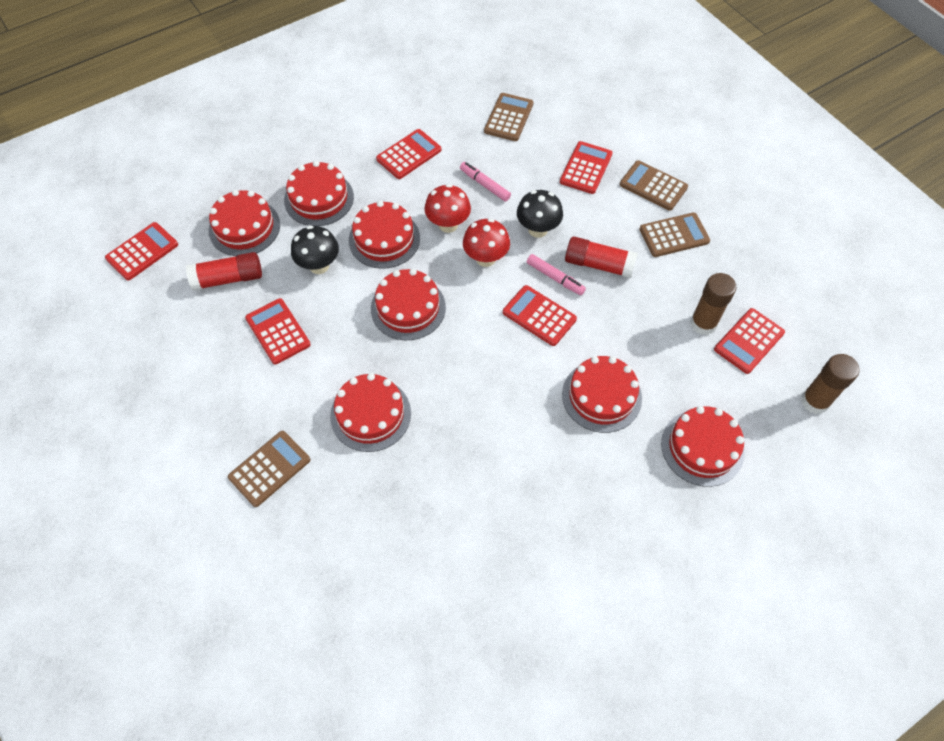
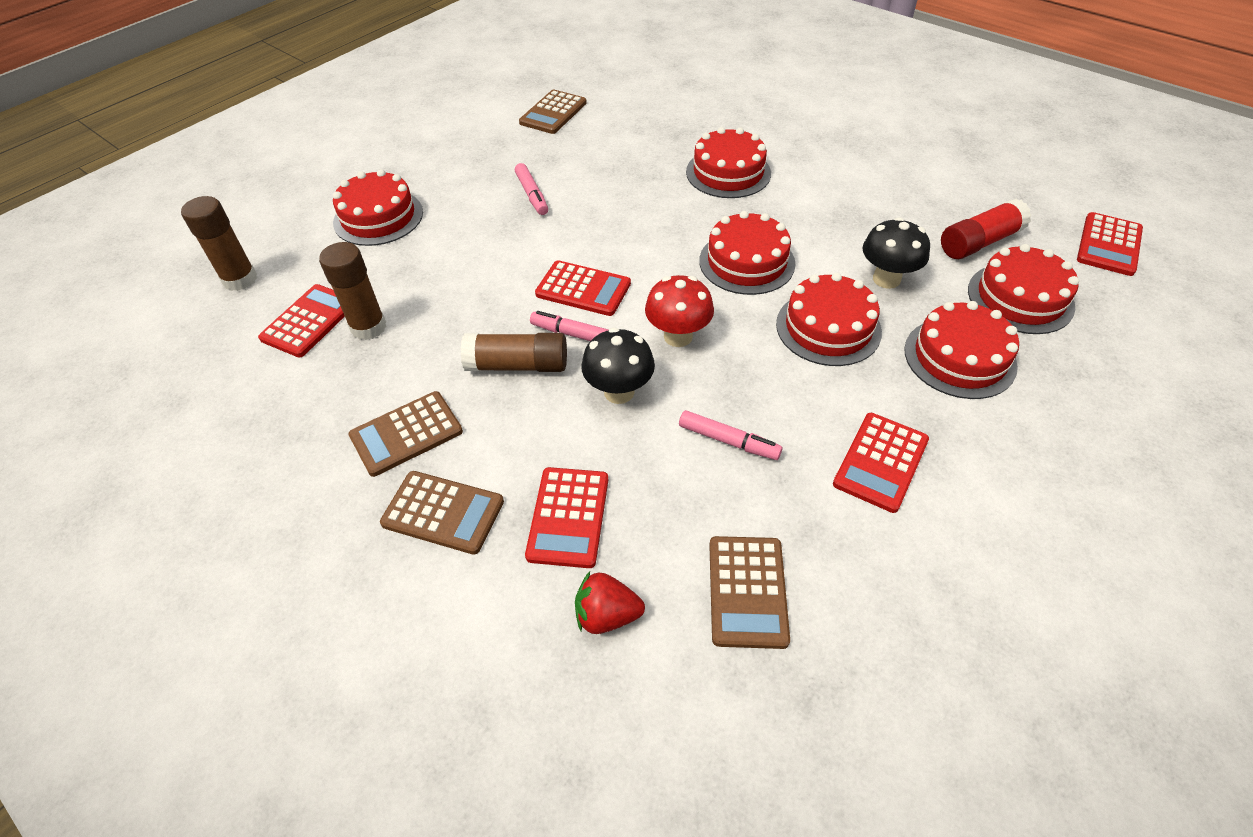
camera: 165 degrees right, 10 degrees down
(269, 468) = (794, 124): brown calculator -> brown calculator (553, 113)
(278, 331) = (875, 210): red calculator -> none
(448, 224) = (752, 367): red mushroom -> none
(558, 437) = (532, 194): none -> pink marker
(577, 124) = (607, 615): none -> red strawberry
(598, 264) = (518, 365): red glue stick -> brown glue stick
(601, 396) = (491, 233): red cake -> none

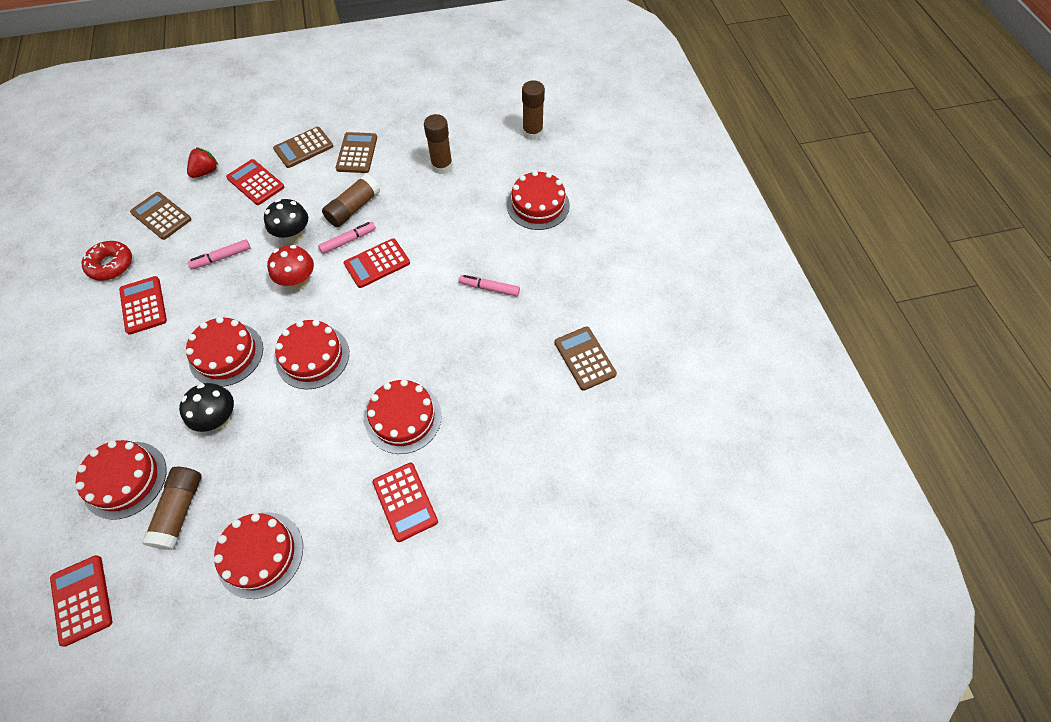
camera: 125 degrees right, 10 degrees up
(309, 321) = (470, 147): red calculator -> red calculator (405, 501)
(885, 570) = (111, 265): none -> red donut
(959, 357) = (139, 398): red cake -> red cake (260, 554)
(979, 242) = (180, 511): red glue stick -> brown glue stick

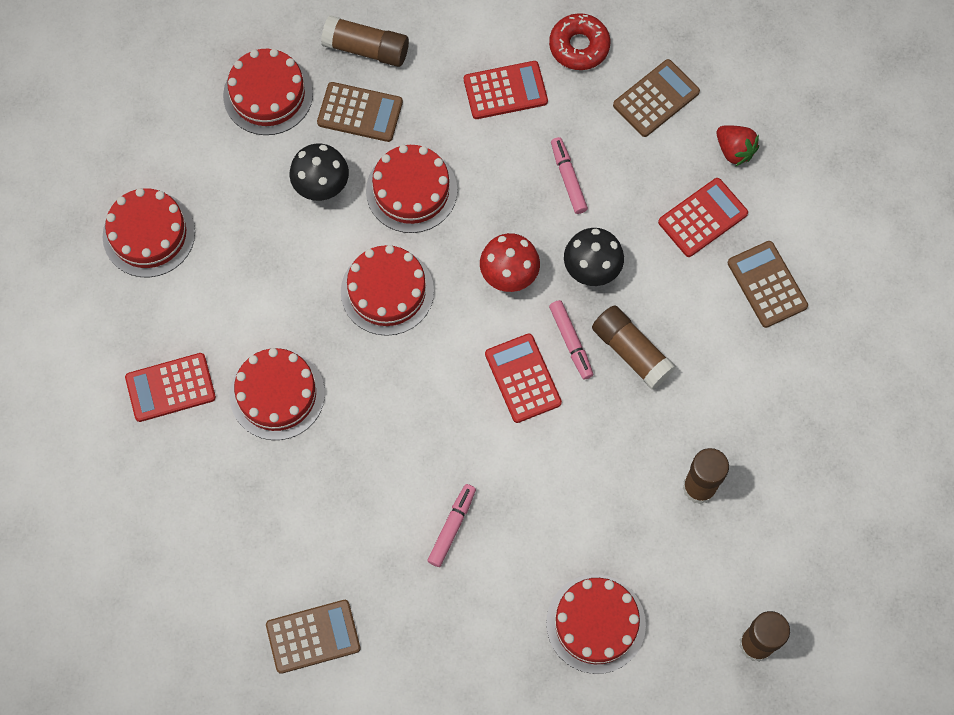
camera: 100 degrees right, 10 degrees up
(82, 600) = (145, 69): red calculator -> none
(180, 511) = (218, 152): brown glue stick -> brown glue stick (366, 49)
(357, 153) = (745, 362): brown calculator -> brown calculator (360, 112)

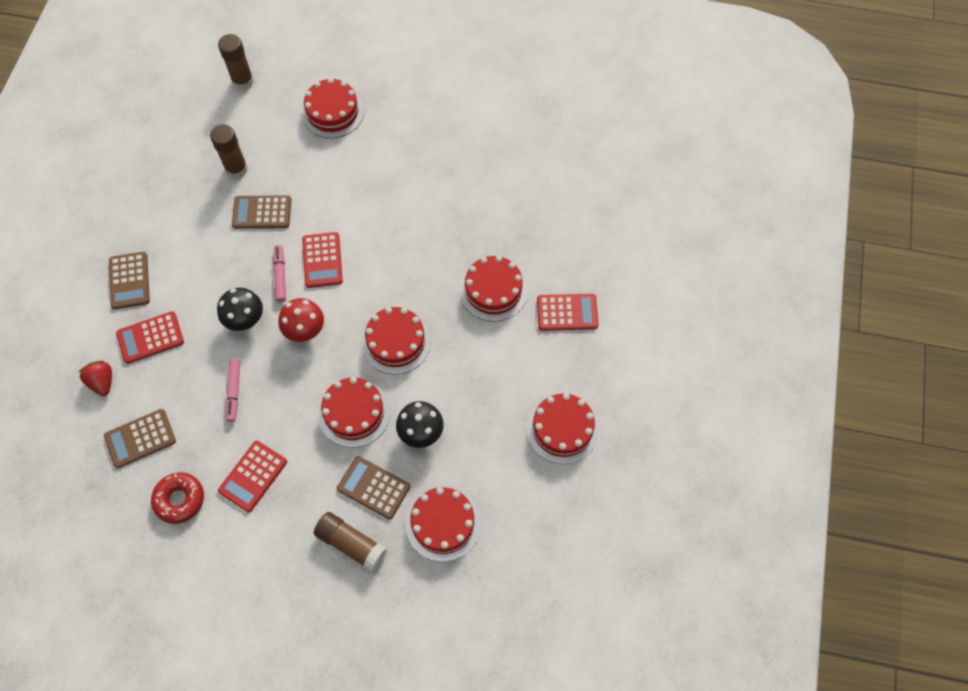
camera: 165 degrees left, 5 degrees down
(313, 636) = (506, 144): brown calculator -> brown calculator (262, 212)
(452, 527) = (401, 183): pink marker -> none
(505, 90) = (253, 476): red calculator -> red calculator turned 60 degrees counterclockwise
(631, 351) = (242, 259): brown glue stick -> none

